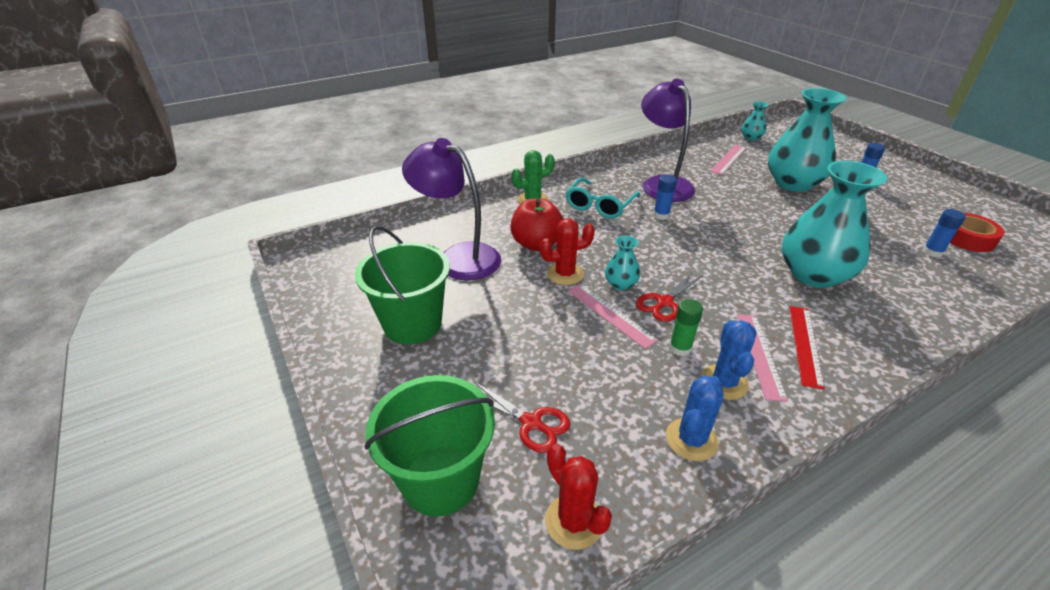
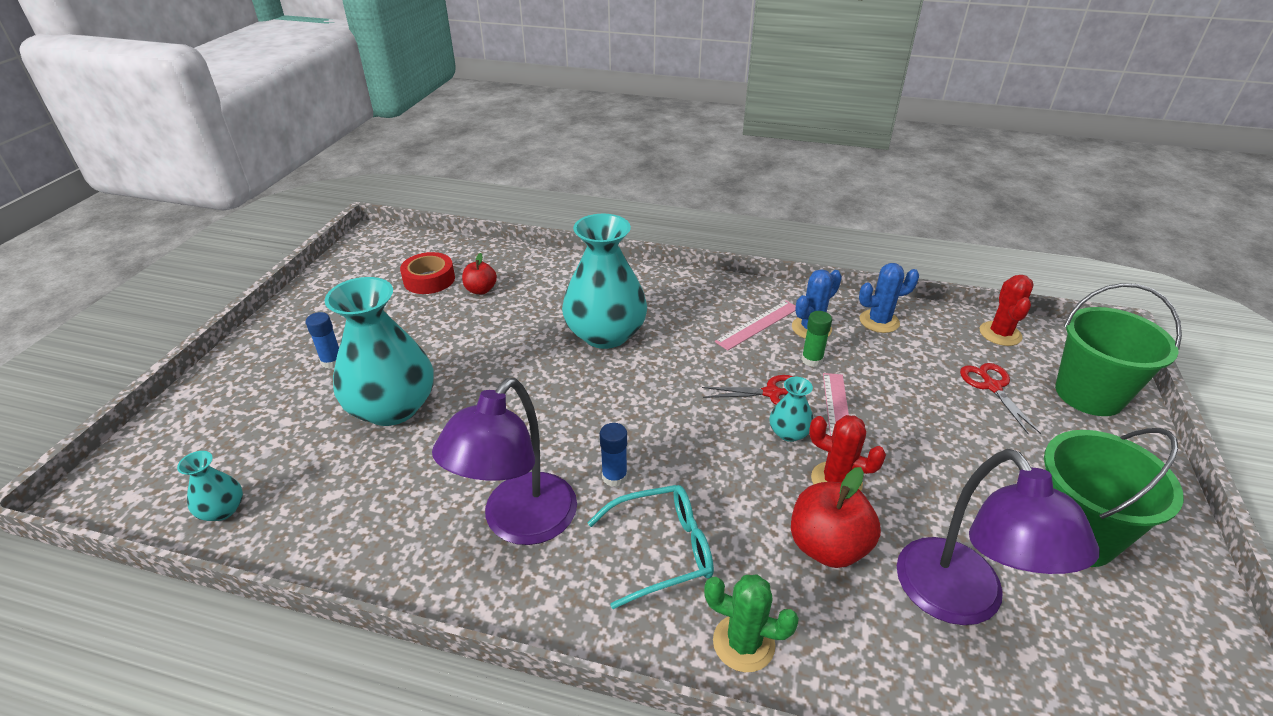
camera: 135 degrees left, 0 degrees up
(728, 159) = (352, 496): pink ruler -> none
(805, 345) = (715, 311): red ruler -> none
(932, 252) = (481, 290): blue glue stick -> red apple

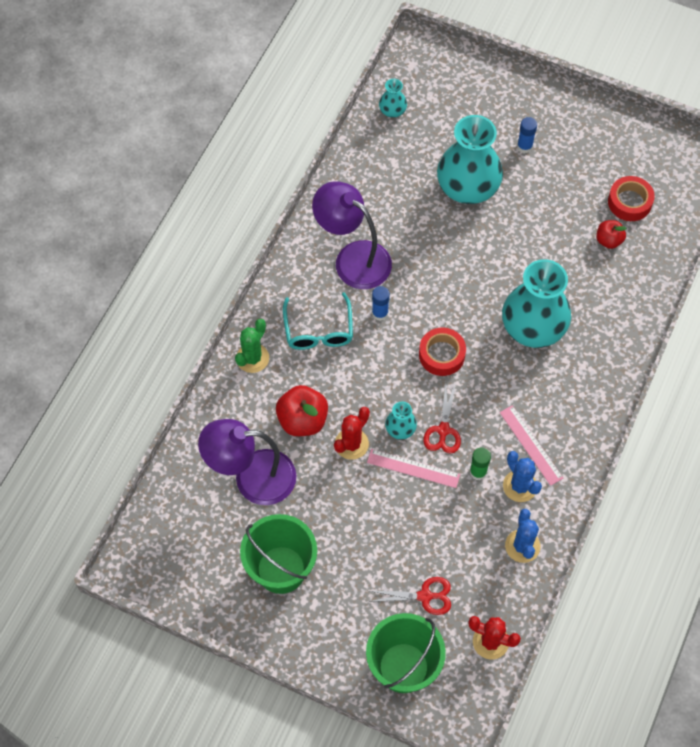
camera: 100 degrees right, 25 degrees up
(665, 405) = (442, 355): none -> red tape

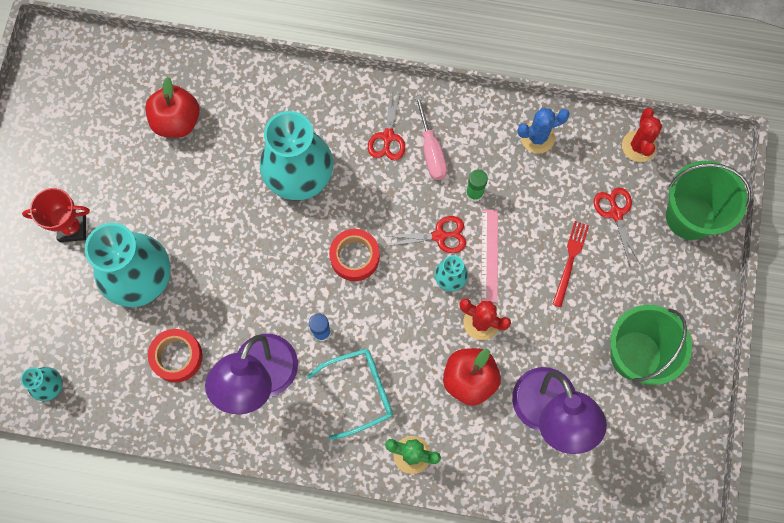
camera: 105 degrees left, 10 degrees up
(388, 539) = (570, 260): none -> red fork
(520, 486) = (477, 152): blue cactus -> none
(524, 146) = (72, 228): blue glue stick -> red trophy
(531, 445) = (431, 151): pink ruler -> pink screwdriver
(554, 410) = (388, 137): none -> red scissors
(608, 240) = (177, 121): red apple -> red apple, size x1.67
(629, 202) = (125, 109): red tape -> red tape (177, 357)

